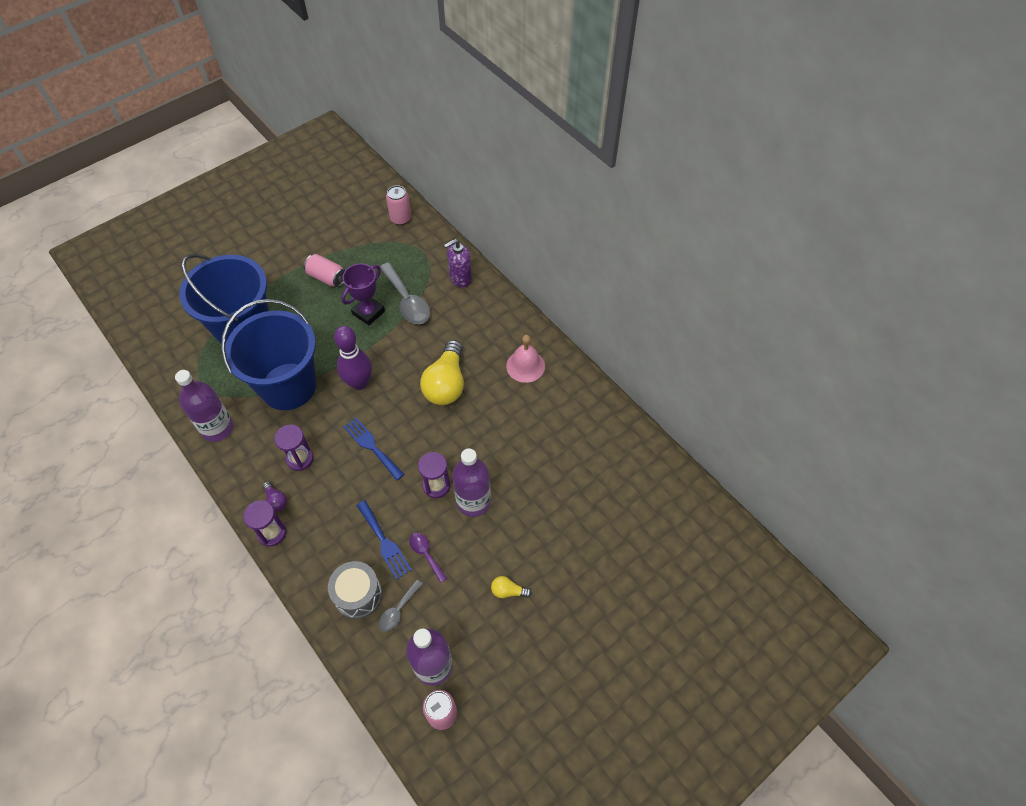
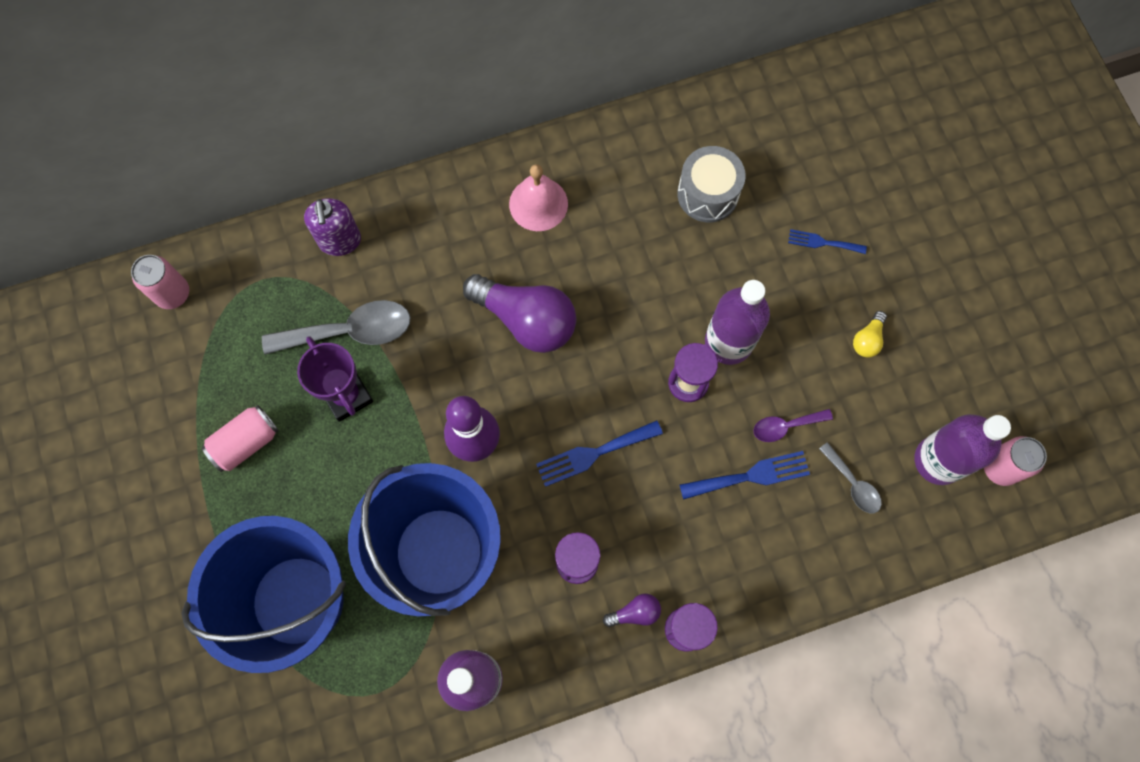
camera: 70 degrees left, 15 degrees up
(358, 595) = (816, 530): grey drum -> grey drum (707, 194)
(446, 383) = (526, 320): yellow light bulb -> purple light bulb
(570, 540) = (823, 242): none -> blue fork

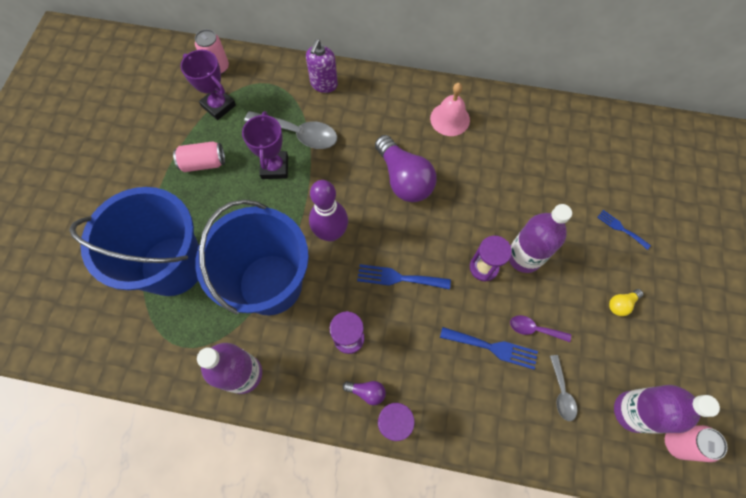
camera: 30 degrees right, 5 degrees down
(212, 350) = (218, 106): none -> purple trophy
(707, 194) = (559, 163): grey drum -> none

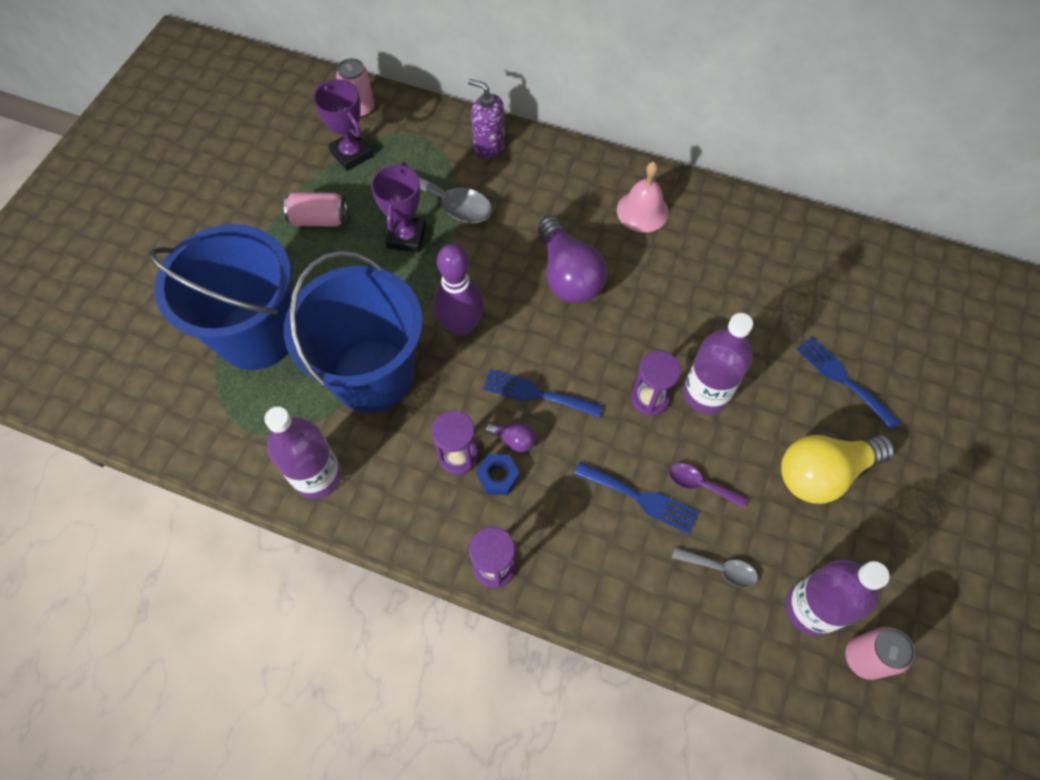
camera: 10 degrees right, 5 degrees down
(324, 84) = (489, 146): purple soap dispenser -> purple soap dispenser turned 90 degrees clockwise
(367, 392) = (467, 524): purple light bulb -> purple light bulb (513, 439)
(382, 349) = (498, 477): none -> blue nut
(561, 393) = (720, 569): grey spoon -> grey spoon turned 75 degrees counterclockwise
(621, 228) = (843, 379): blue fork -> blue fork, size x1.58
(621, 304) = (823, 473): yellow light bulb -> yellow light bulb, size x2.27

